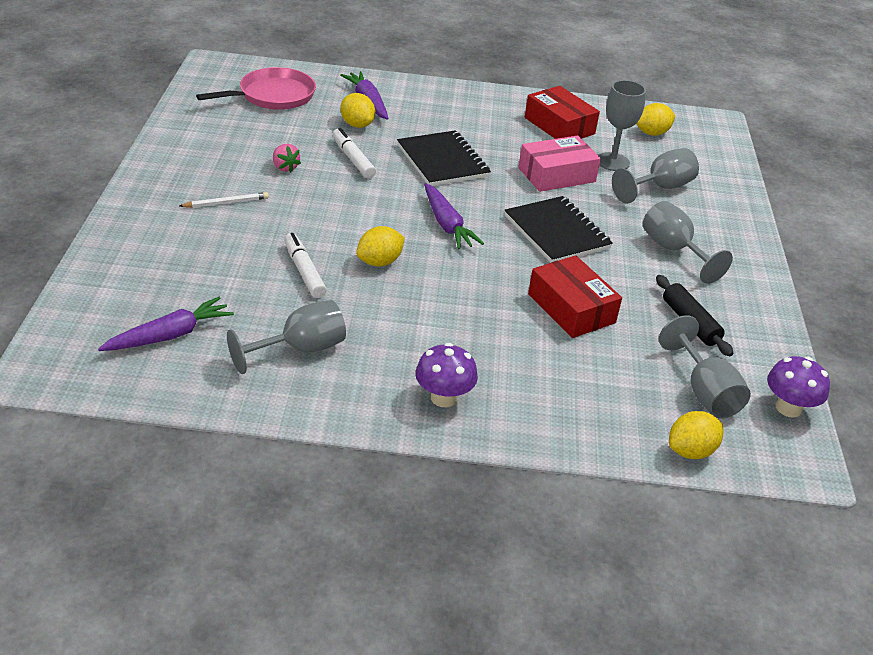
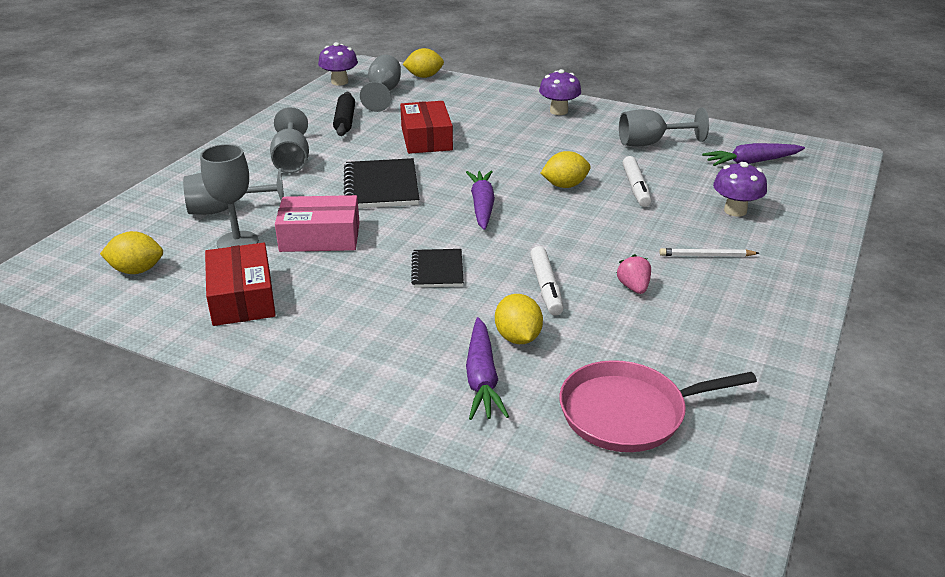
camera: 155 degrees left, 5 degrees down
(196, 257) = (735, 211): none -> purple mushroom
(442, 161) = (437, 270): black notebook -> black notebook, size x0.60

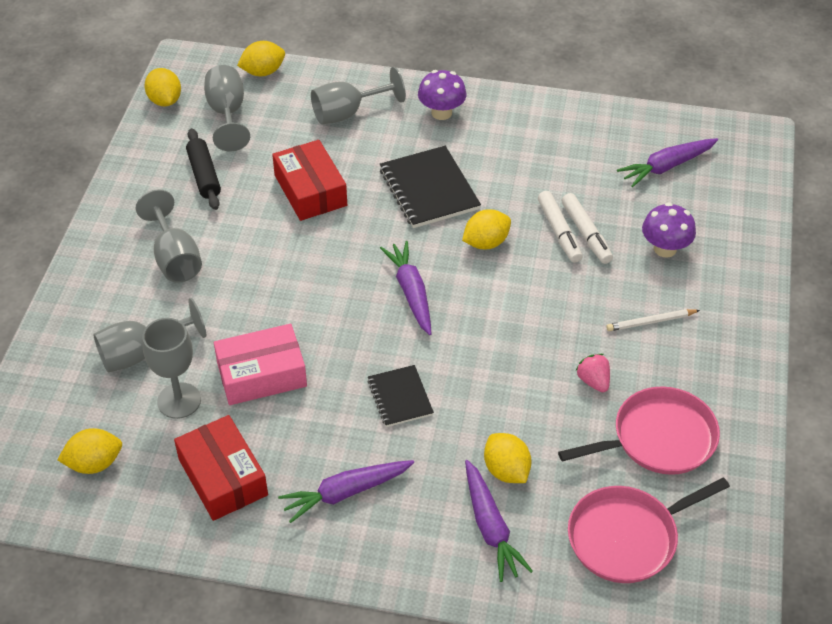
camera: 15 degrees left, 15 degrees up
(339, 82) = (165, 101): purple mushroom -> yellow lemon
(350, 327) = (346, 493): none -> purple carrot
(381, 186) = (293, 282): black notebook -> black notebook (429, 189)
(546, 287) = (512, 399): white marker -> white marker (586, 233)
(650, 143) = (556, 153): grey goblet -> grey goblet (348, 113)
(688, 339) = (658, 438): none -> pink pan

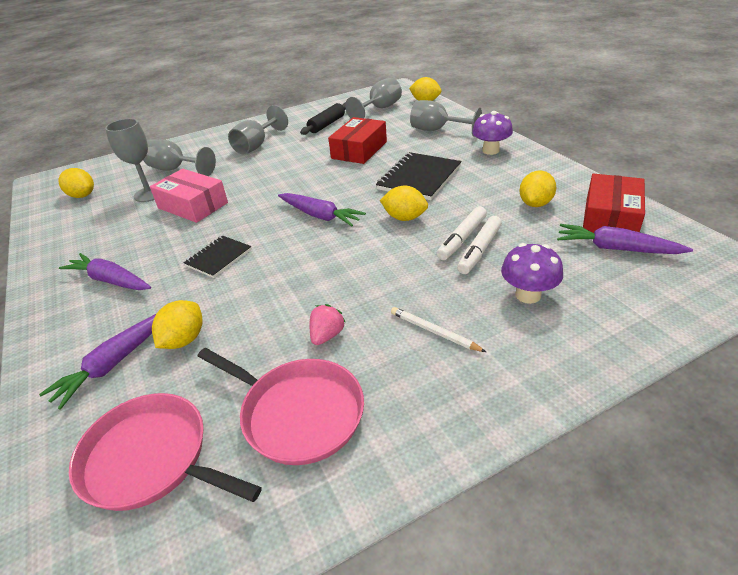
camera: 55 degrees right, 10 degrees down
(165, 101) = (363, 95): yellow lemon -> yellow lemon (535, 204)
(223, 477) = (96, 233): red box -> red box (610, 218)
(411, 292) = (320, 216): purple carrot -> purple carrot turned 90 degrees clockwise

